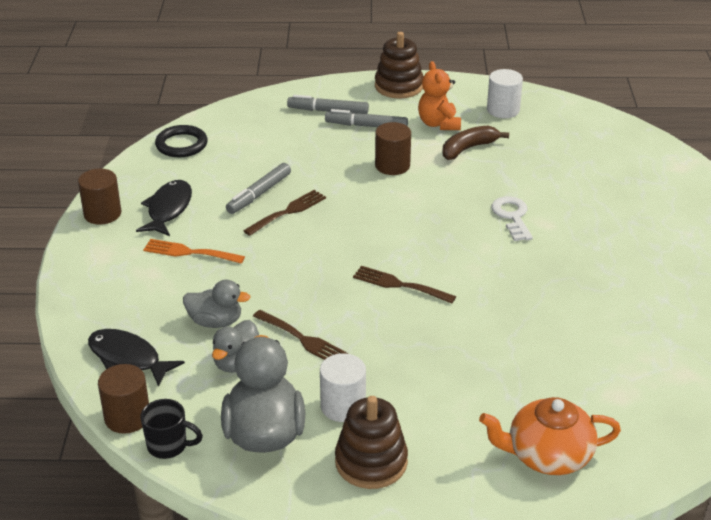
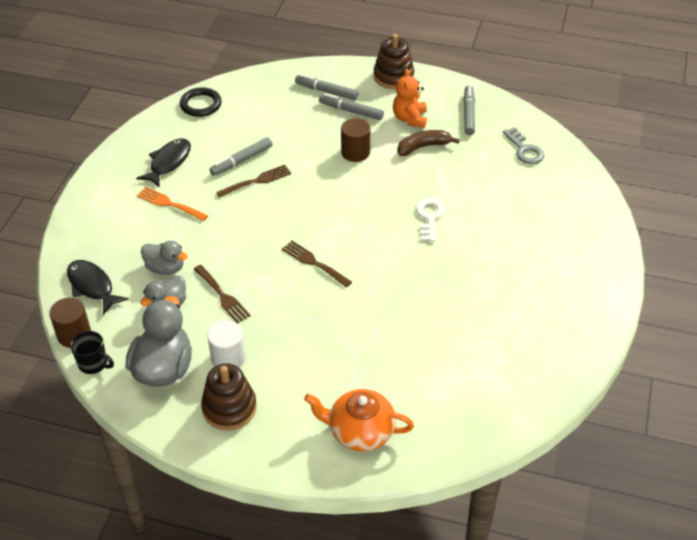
camera: 15 degrees right, 10 degrees up
(102, 214) = (119, 158): brown cylinder -> none
(503, 110) = (469, 114): white cylinder -> grey marker
(583, 135) = (524, 150): none -> grey key

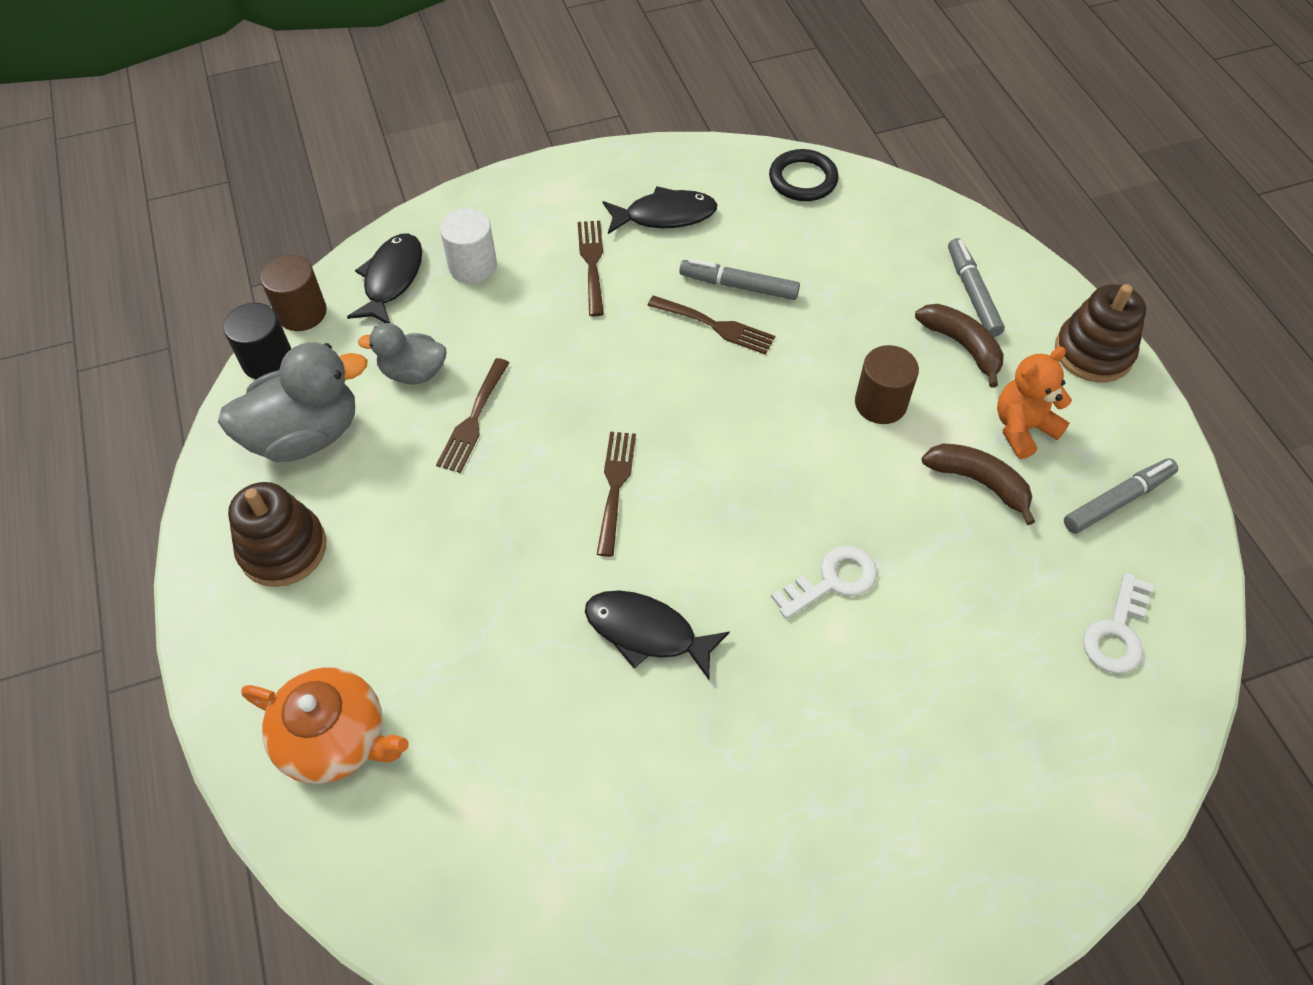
camera: 55 degrees right, 10 degrees up
(94, 364) = (268, 361): black mug -> black cylinder
(165, 268) = (476, 330): grey duck -> none
(169, 204) = (592, 263): orange fork -> brown fork
(228, 358) = (368, 494): white cylinder -> white cylinder (473, 266)
(351, 111) = (962, 346): grey marker -> brown banana
(360, 431) = (335, 738): orange teapot -> orange teapot turned 135 degrees clockwise
(401, 291) = (647, 632): none -> black fish
(524, 150) = (1117, 632): grey key -> white key

